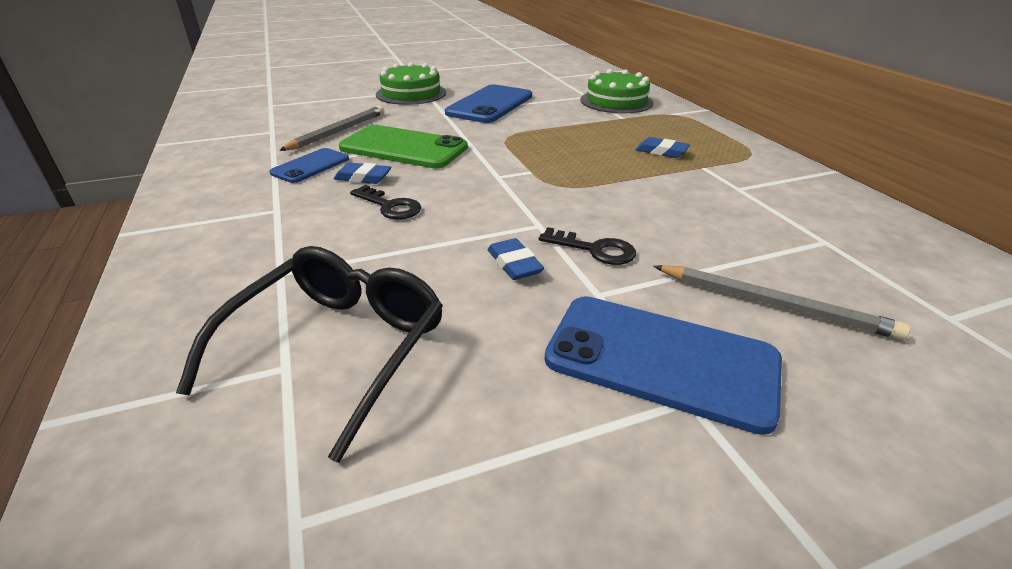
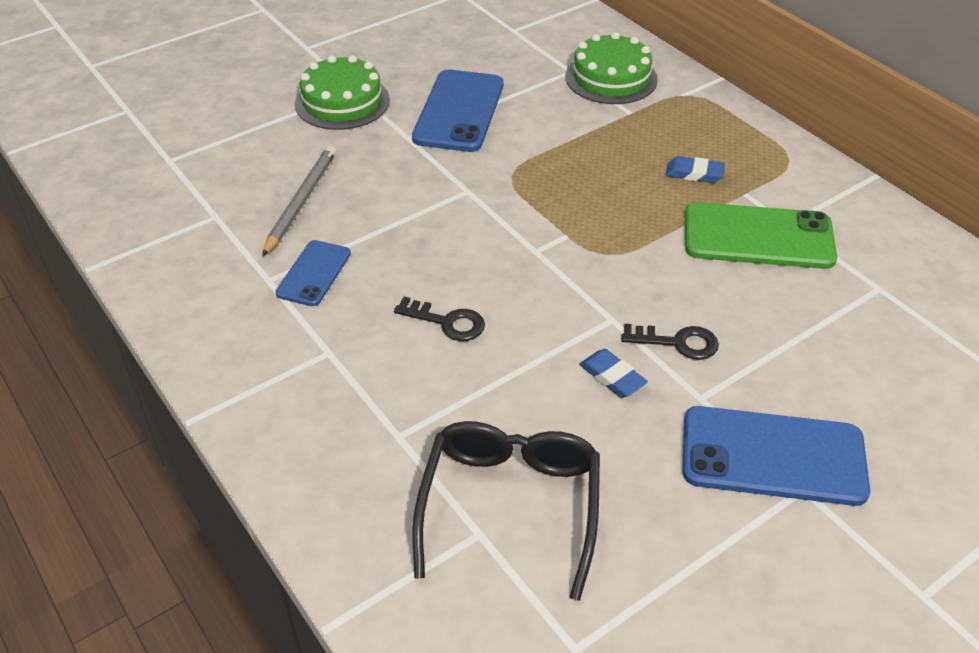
camera: 15 degrees left, 10 degrees up
(363, 178) = (388, 282): blue eraser -> none
(404, 148) = (402, 219): green phone -> green phone (758, 237)
(774, 304) = (847, 377): grey pencil -> none

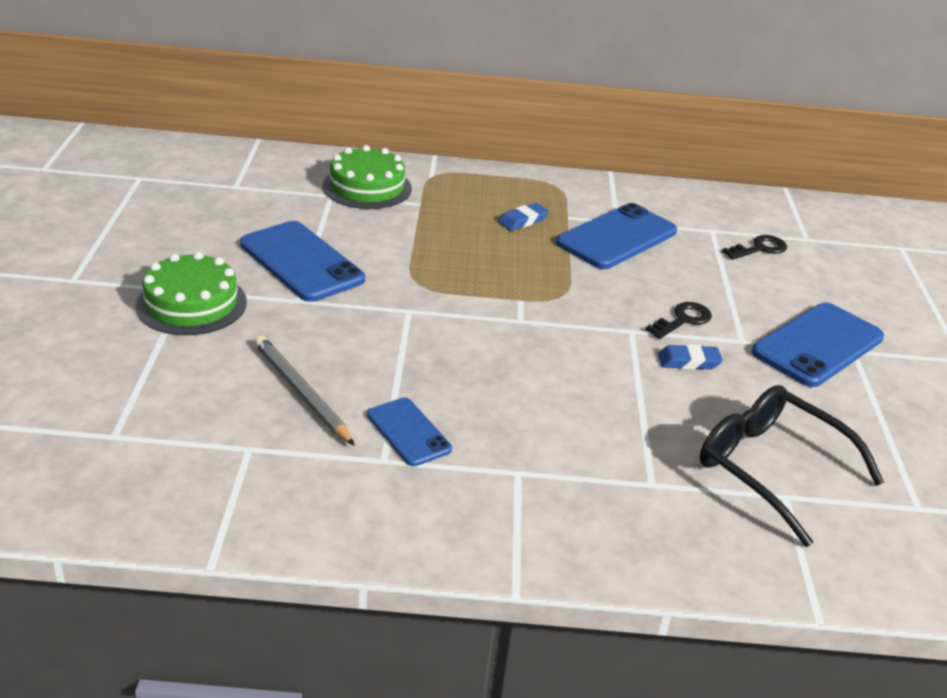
camera: 55 degrees left, 10 degrees down
(447, 322) = (551, 398): black key -> black key (759, 248)
(758, 237) = (617, 237): green phone -> blue phone

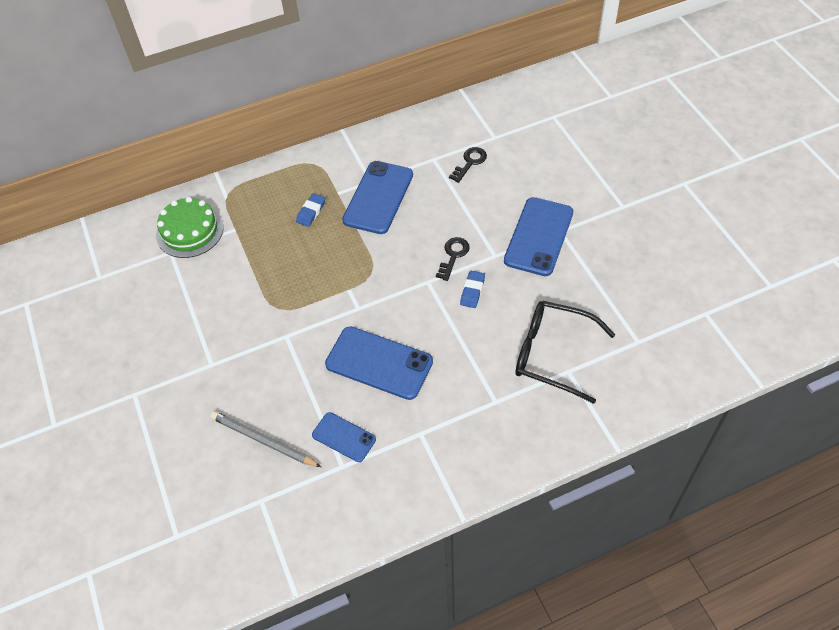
camera: 20 degrees left, 20 degrees up
(191, 304) = (147, 404): green cake -> none
(301, 262) = (192, 328): blue phone -> blue phone (379, 363)
(688, 361) = (472, 291): blue eraser -> blue eraser turned 45 degrees counterclockwise

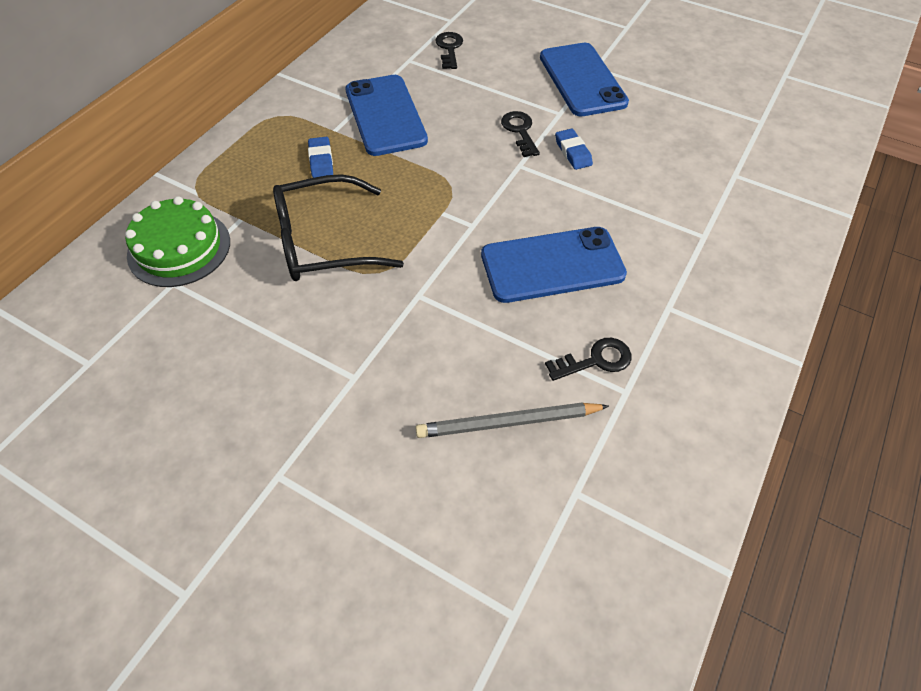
camera: 40 degrees left, 0 degrees up
(344, 437) = (595, 360): blue phone -> black key
(553, 354) = (706, 168): black glasses -> black glasses (324, 242)

